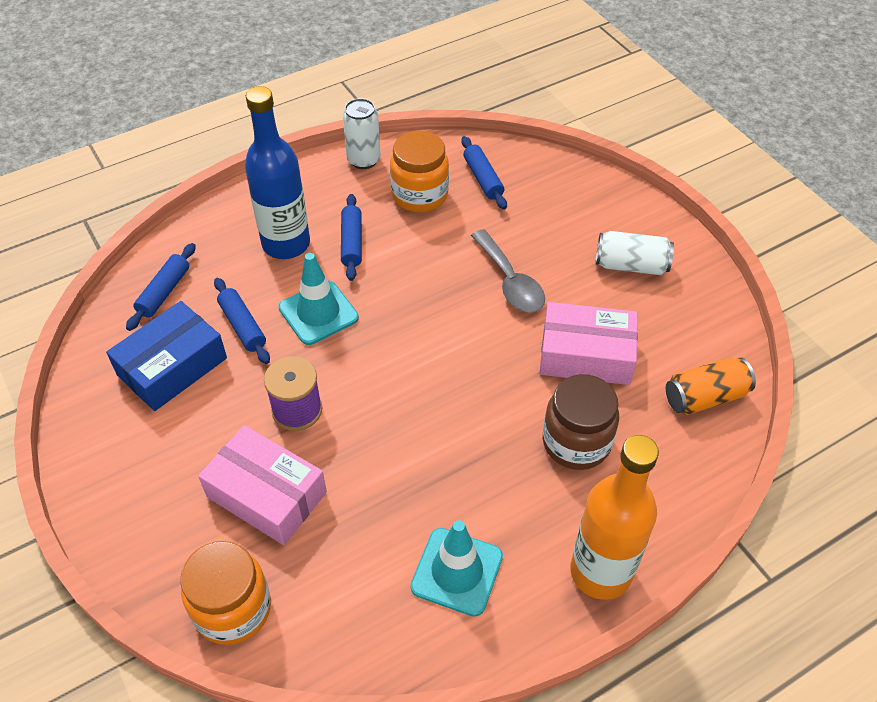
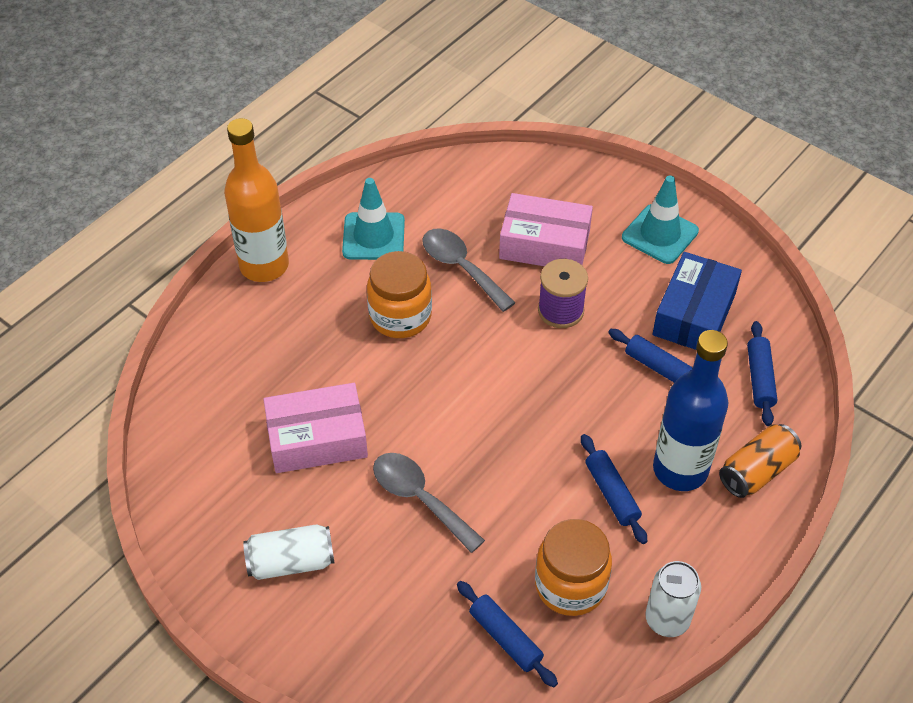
camera: 160 degrees right, 0 degrees up
(233, 609) = (522, 174): orange jar -> orange jar (400, 316)
(318, 313) = (597, 403): turquoise traffic cone -> turquoise traffic cone (660, 234)
(374, 494) = (461, 267): none -> grey spoon
(576, 442) = (306, 354): brown jar -> none
(705, 397) = (193, 429): orange can -> orange can (756, 471)

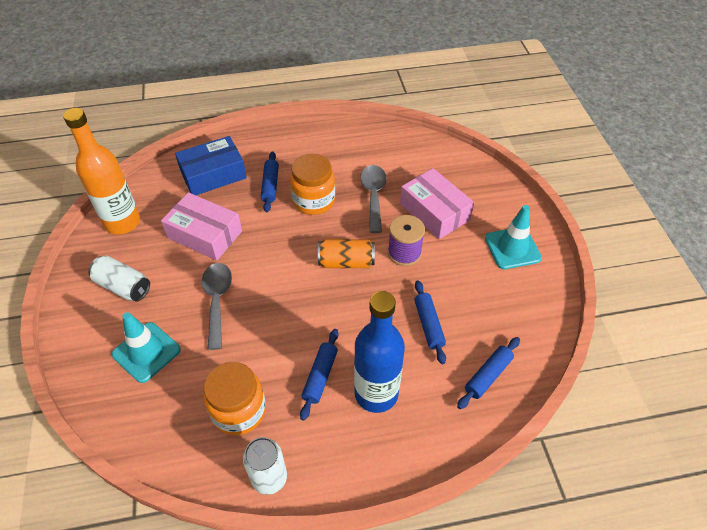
camera: 40 degrees right, 0 degrees up
(264, 265) = (276, 135): orange bottle -> orange bottle (122, 222)
(373, 236) = (345, 153): turquoise traffic cone -> turquoise traffic cone (146, 352)
(505, 638) = (173, 411): blue rolling pin -> blue rolling pin (270, 186)
(694, 314) = (485, 307): blue box -> blue box (213, 174)
(756, 471) = (424, 431): orange can -> orange can (346, 262)

